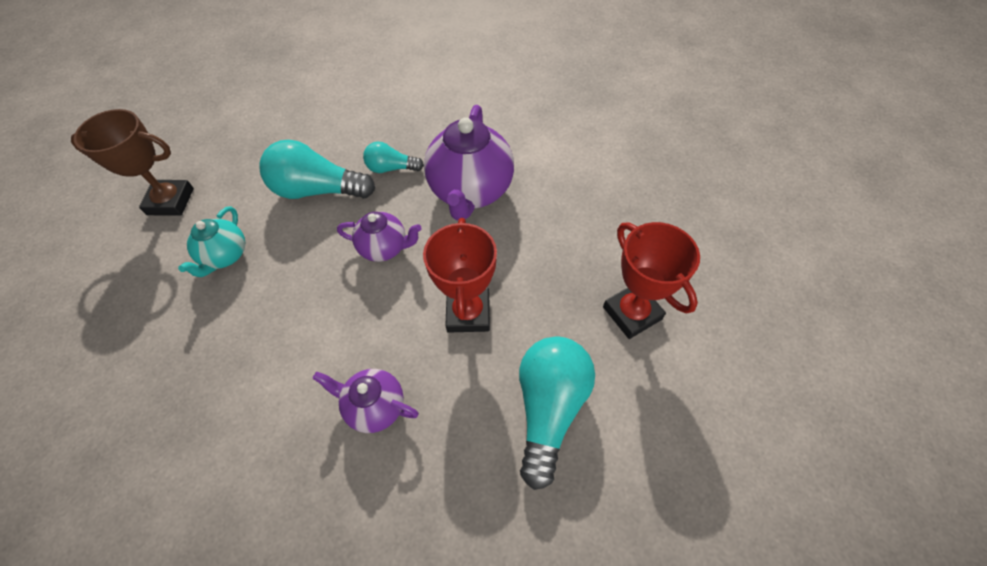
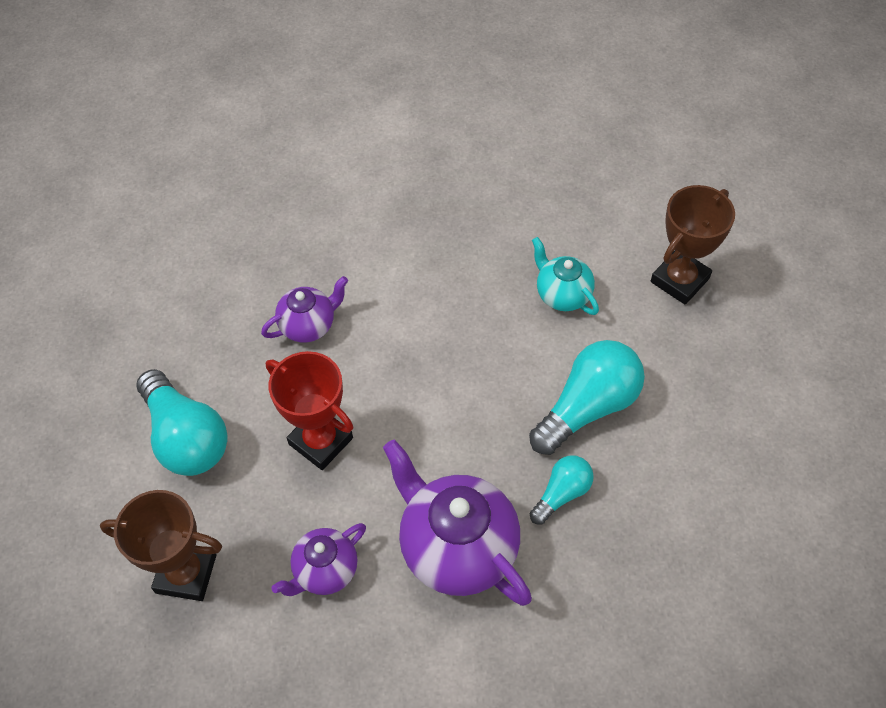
camera: 130 degrees right, 0 degrees up
(384, 248) = (455, 421): purple teapot -> purple teapot (325, 571)
(632, 313) = (186, 573): red trophy -> brown trophy

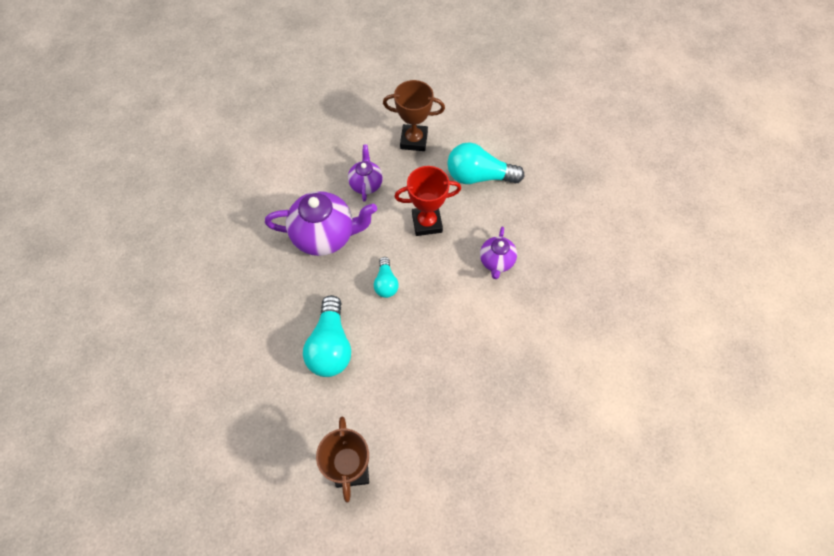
camera: 130 degrees right, 5 degrees up
(186, 573) = (414, 140): brown trophy -> brown trophy turned 45 degrees clockwise
(562, 295) = (403, 395): turquoise teapot -> none
(562, 493) = (304, 295): turquoise light bulb -> turquoise light bulb (386, 283)

